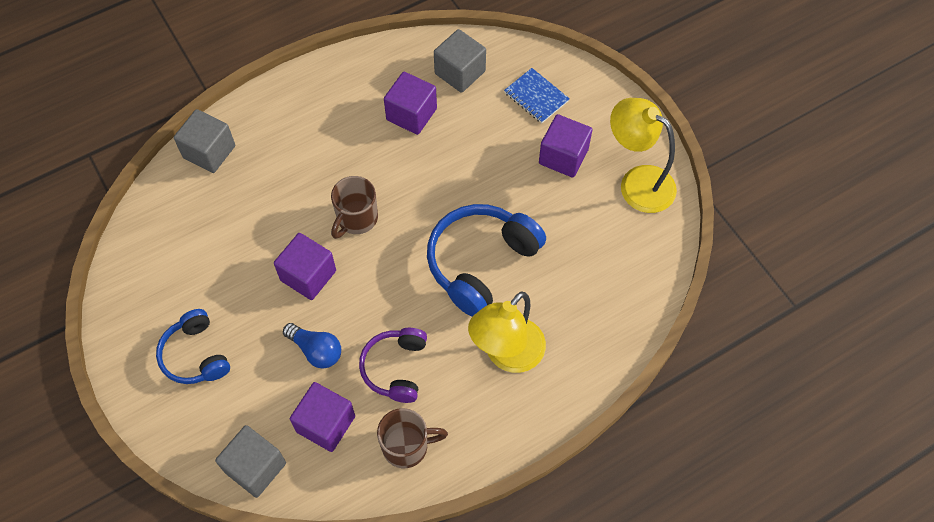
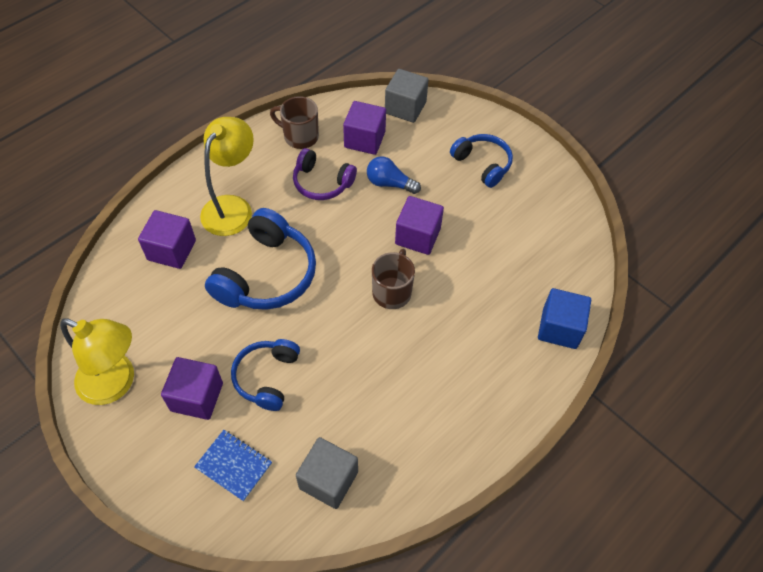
camera: 165 degrees right, 5 degrees down
(209, 152) = (559, 328): grey cube -> blue cube
(395, 368) = (322, 183): purple headphones -> purple headphones turned 120 degrees clockwise
(407, 446) = (300, 136): brown mug -> brown mug turned 45 degrees clockwise
(411, 114) = (370, 413): purple cube -> purple cube (171, 250)
(497, 161) = (267, 377): none -> blue headphones

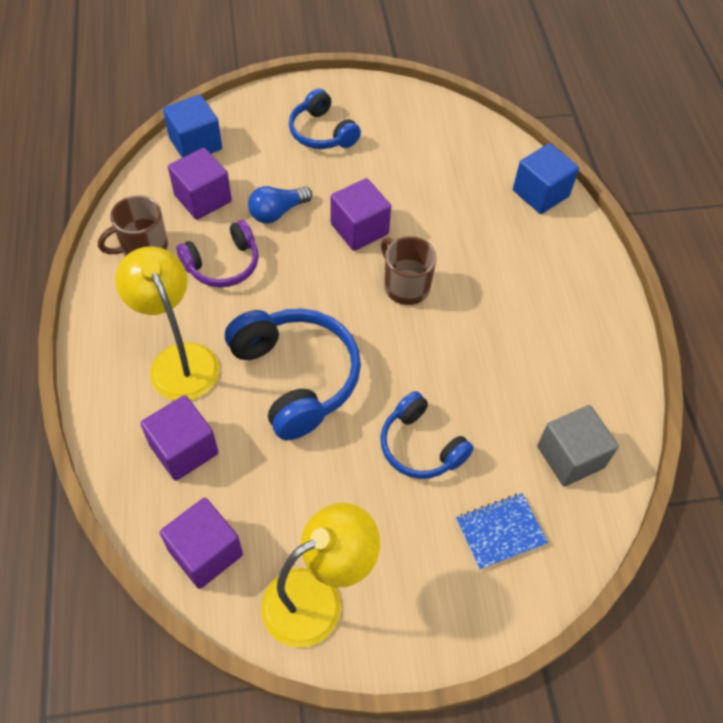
camera: 55 degrees left, 0 degrees up
(197, 397) = (395, 524): purple cube -> purple cube (205, 552)
(405, 108) = (195, 144): grey cube -> blue cube
(482, 164) = (322, 132): blue headphones -> blue headphones turned 120 degrees counterclockwise

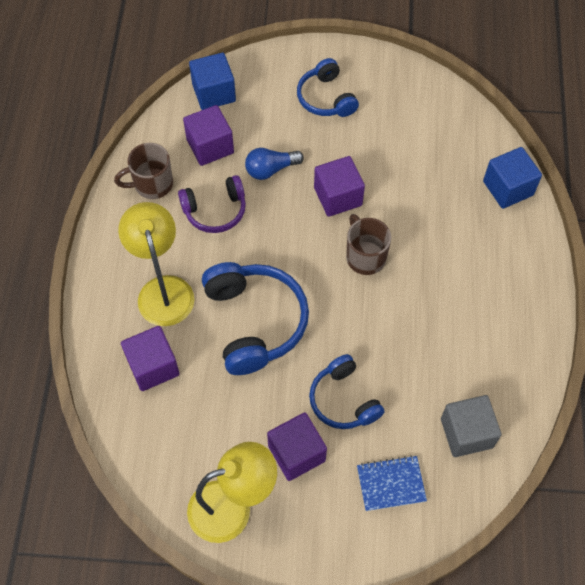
camera: 15 degrees right, 5 degrees up
(205, 552) = (154, 453): purple cube -> purple cube (296, 453)

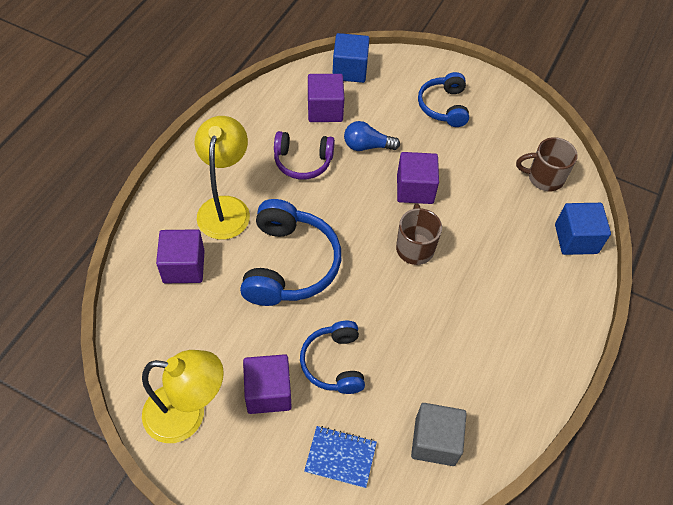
camera: 20 degrees right, 5 degrees down
(152, 184) = (261, 122): brown mug -> brown mug (544, 177)

